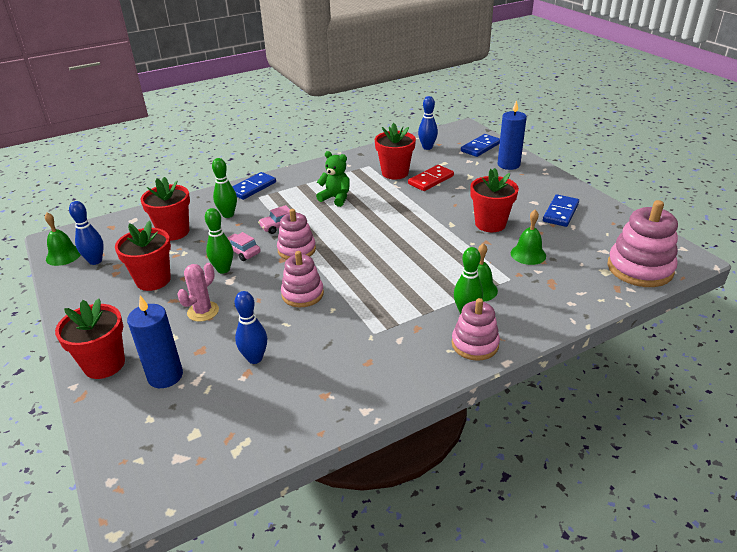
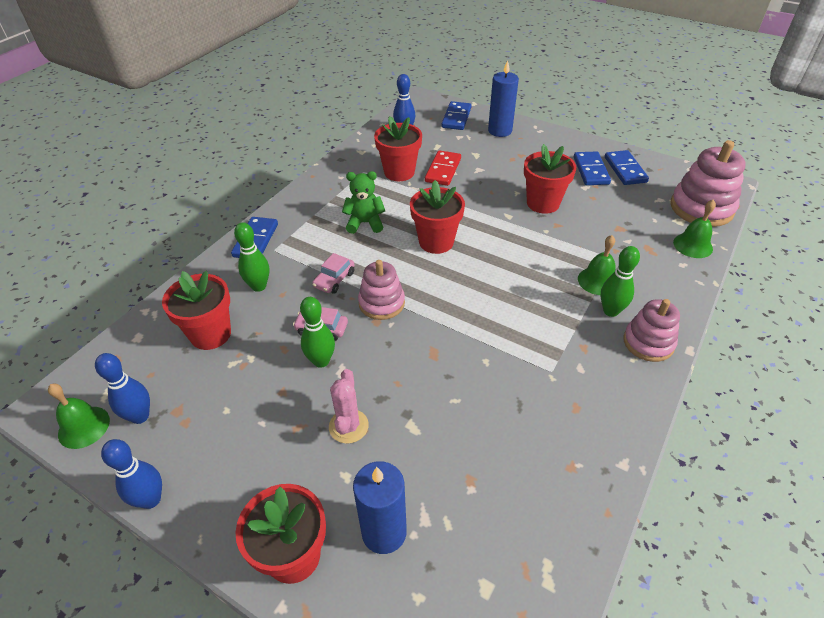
camera: 30 degrees left, 10 degrees up
(153, 280) = (246, 411): red flower pot -> red flower pot (436, 242)
(255, 358) = (462, 458): blue bowling pin -> blue bowling pin (151, 499)
(302, 294) = (439, 356): pink stacking toy -> none
(528, 254) = (604, 225): green bell -> green bell (693, 245)
(594, 220) = (625, 170): none -> blue domino

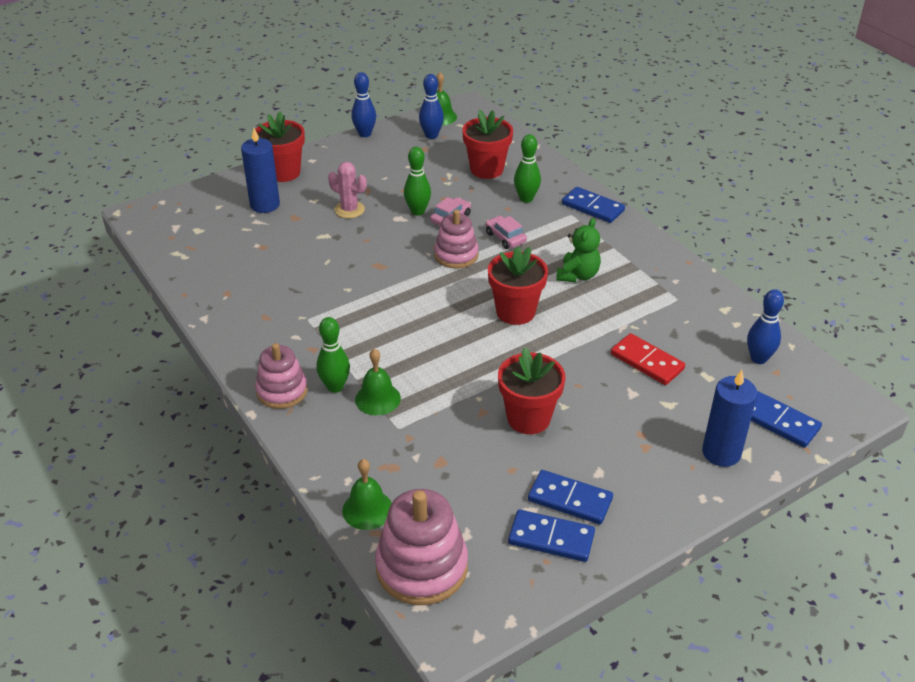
camera: 115 degrees right, 5 degrees down
(399, 172) = (661, 325): red flower pot -> none

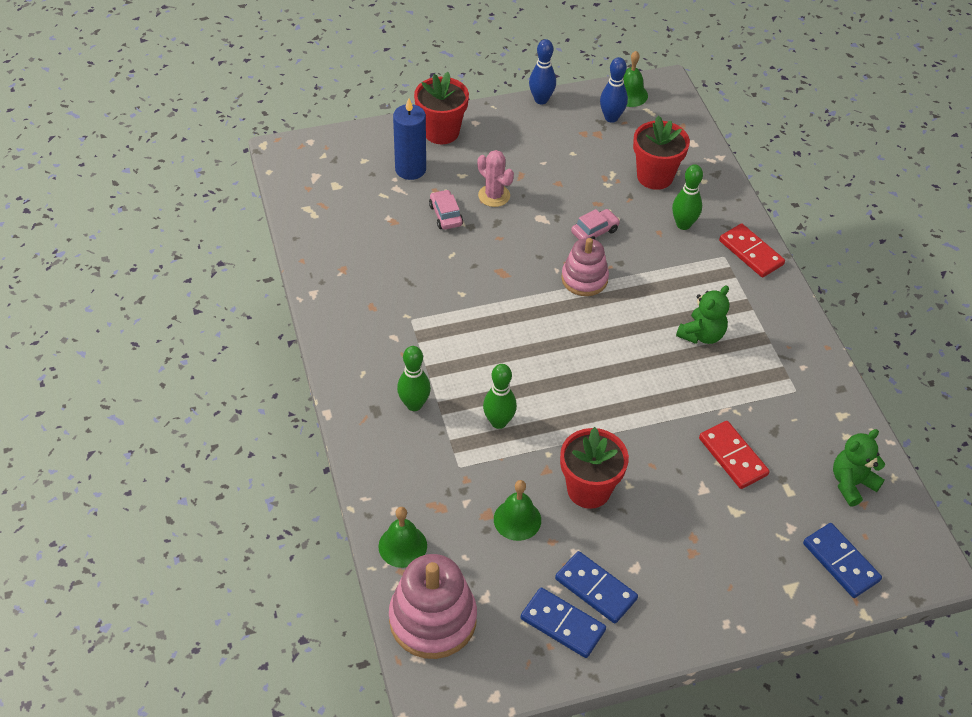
camera: 15 degrees right, 10 degrees up
(282, 391) = (363, 396): pink stacking toy -> none
(377, 399) = (450, 428): green bell -> green bell (517, 519)
(417, 211) = (563, 214): green bowling pin -> green bowling pin (498, 422)
(505, 238) = (643, 269): pink car -> pink car (445, 215)
(515, 312) = (620, 363): red flower pot -> none
(593, 207) = (751, 252): blue domino -> red domino
(721, 453) = (766, 580): blue candle -> none
(758, 358) = (851, 483): blue bowling pin -> green teddy bear

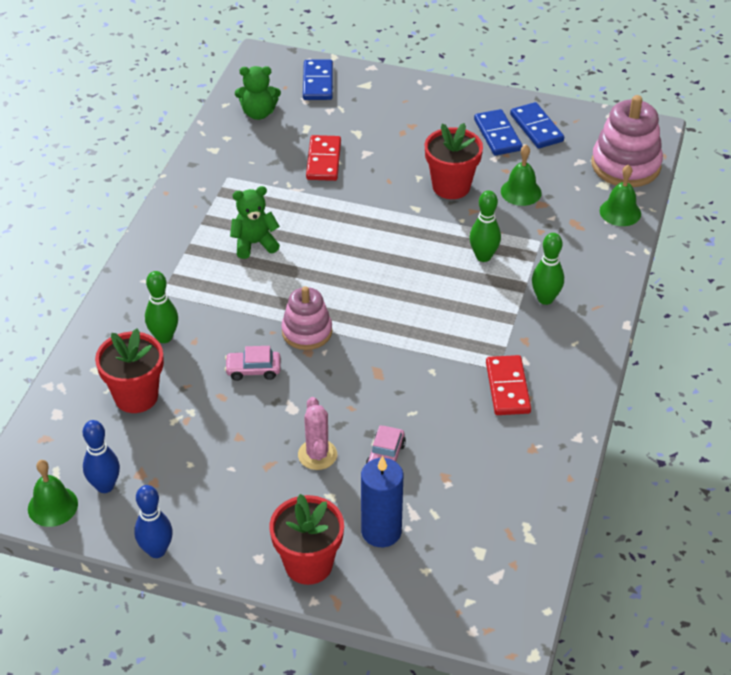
camera: 145 degrees left, 5 degrees down
(751, 252) = (134, 285): red domino -> red domino (507, 388)

